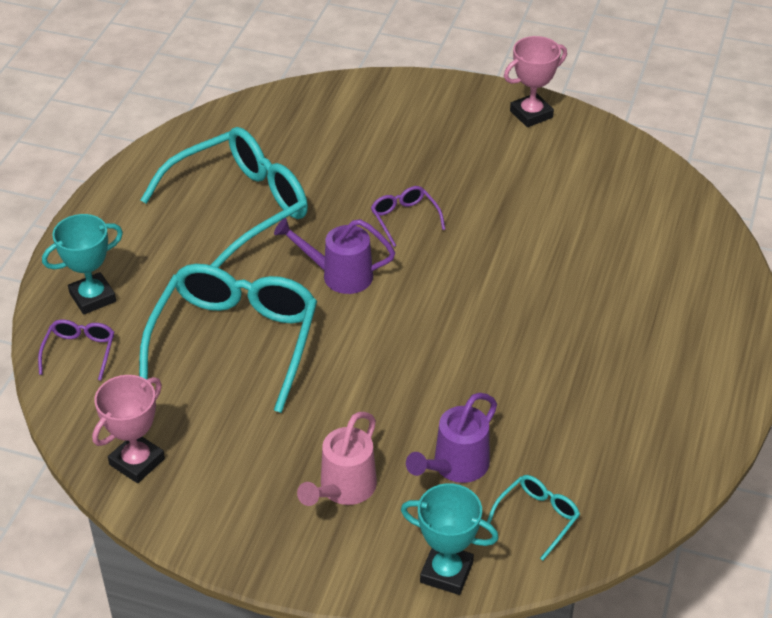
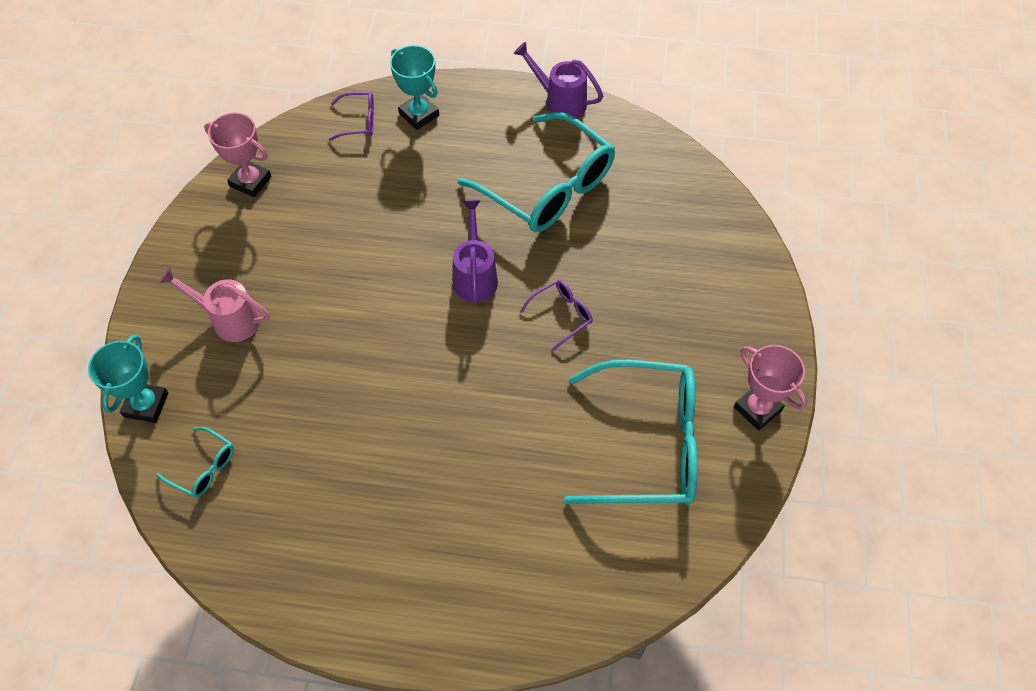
camera: 80 degrees right, 15 degrees up
(235, 340) = (384, 216): turquoise glasses -> turquoise glasses (648, 444)
(455, 466) = (257, 397): purple watering can -> purple watering can (560, 101)

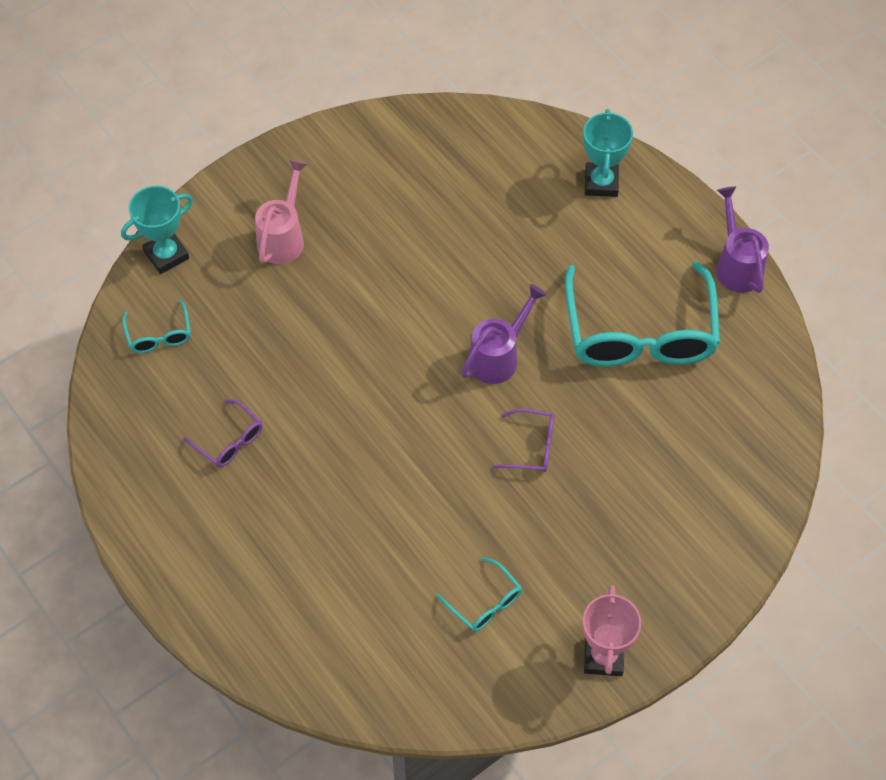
camera: 45 degrees right, 0 degrees up
(229, 319) = (283, 237): pink watering can -> pink watering can turned 45 degrees clockwise
(250, 181) = (408, 136): pink trophy -> none
(359, 121) = (545, 150): purple glasses -> purple glasses (230, 441)
(648, 444) = (485, 603): turquoise glasses -> turquoise glasses, size x0.43

